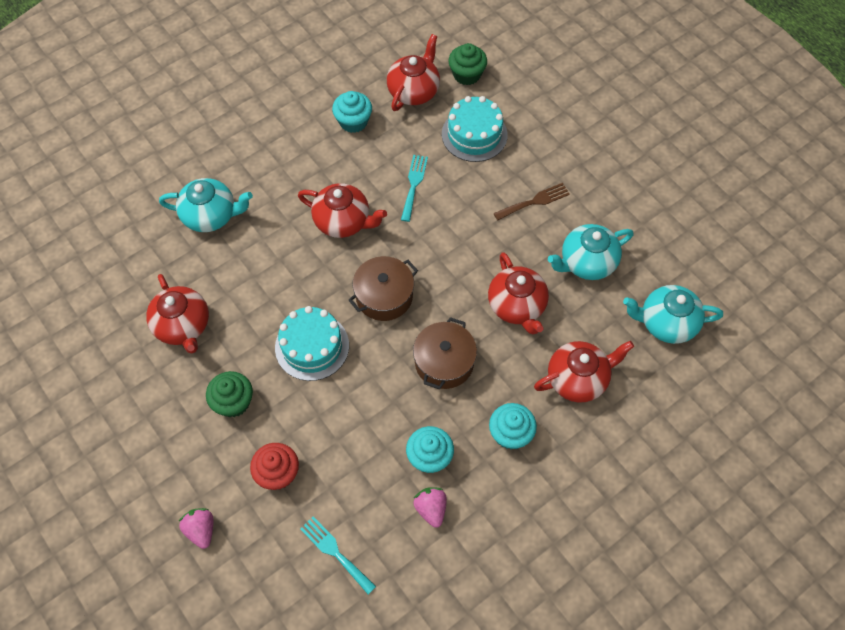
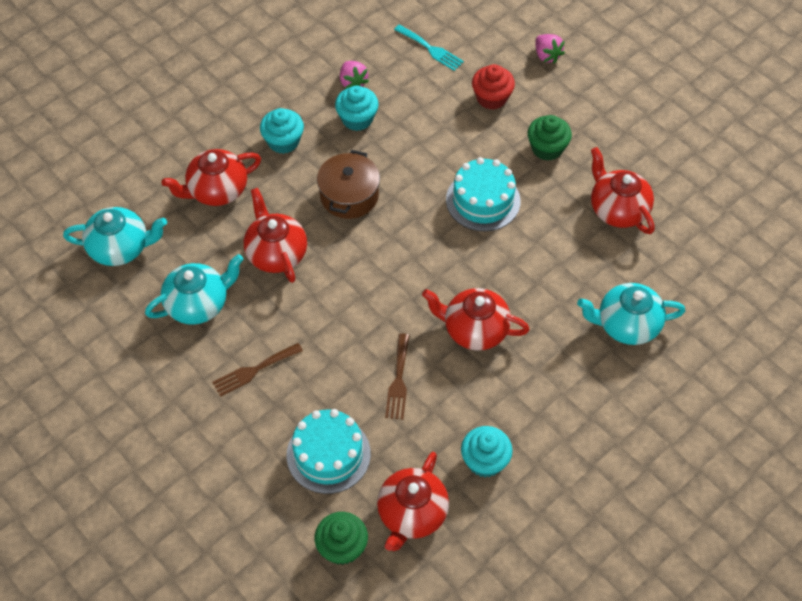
camera: 175 degrees right, 5 degrees down
(384, 296) = (417, 253): brown pot -> none
(414, 184) = (398, 380): turquoise fork -> brown fork

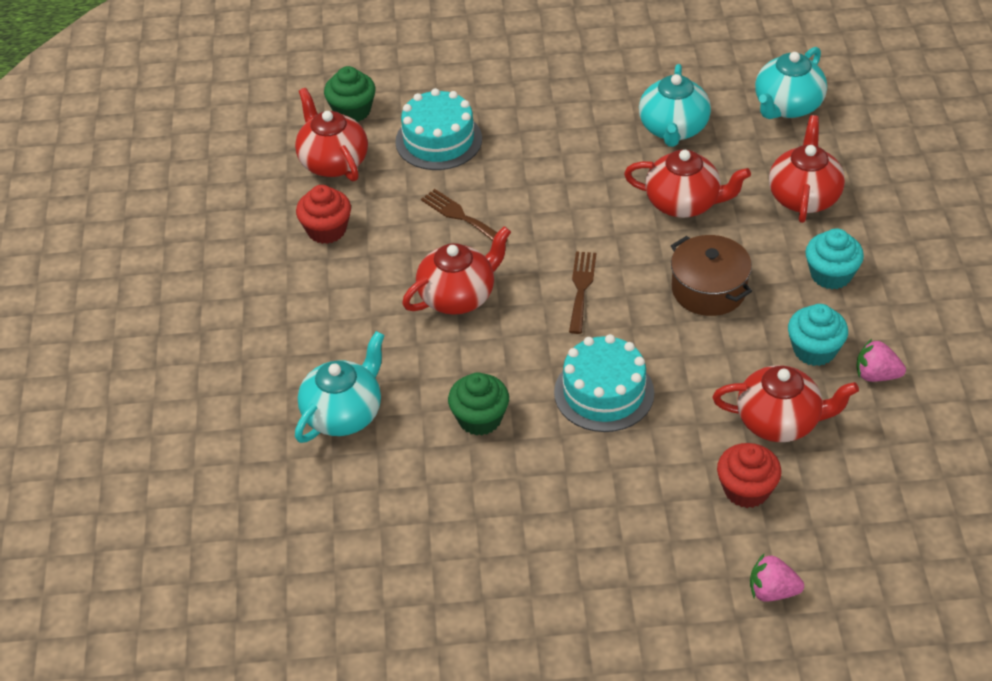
camera: 130 degrees right, 10 degrees down
(254, 370) = (566, 133): brown fork -> brown fork (581, 288)
(431, 49) = (877, 478): turquoise fork -> none
(485, 461) = (326, 230): turquoise cupcake -> red cupcake
(547, 148) = (624, 494): green cupcake -> green cupcake (480, 419)
(617, 209) = (482, 503): red teapot -> red teapot (780, 421)

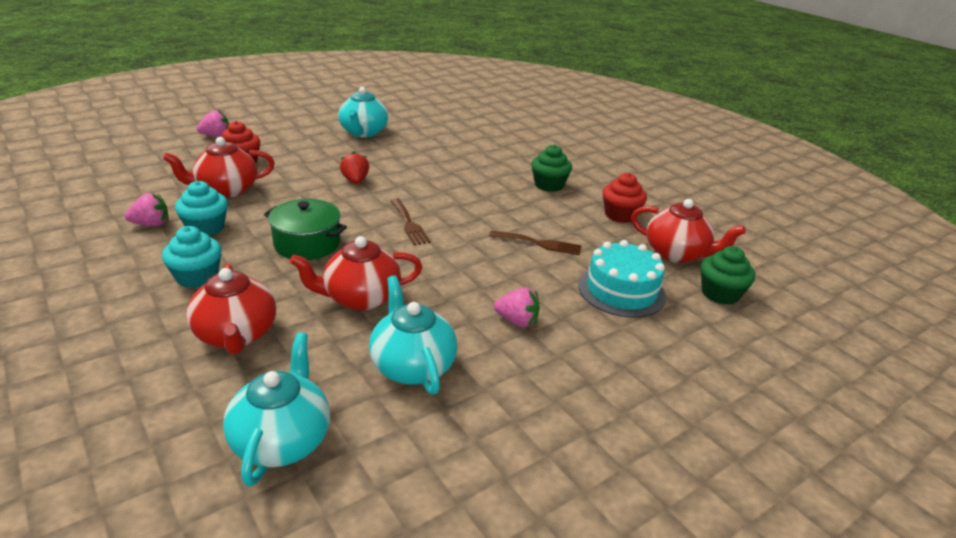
camera: 145 degrees right, 15 degrees down
(343, 414) = (500, 148): turquoise teapot -> turquoise teapot (363, 132)
(458, 296) = (491, 202): red teapot -> none
(480, 419) = (423, 159): green cupcake -> green cupcake (549, 185)
(561, 140) = (517, 321): none -> pink strawberry
(604, 392) = (355, 181): turquoise cake -> red strawberry
(709, 289) = (307, 244): brown pot -> green pot

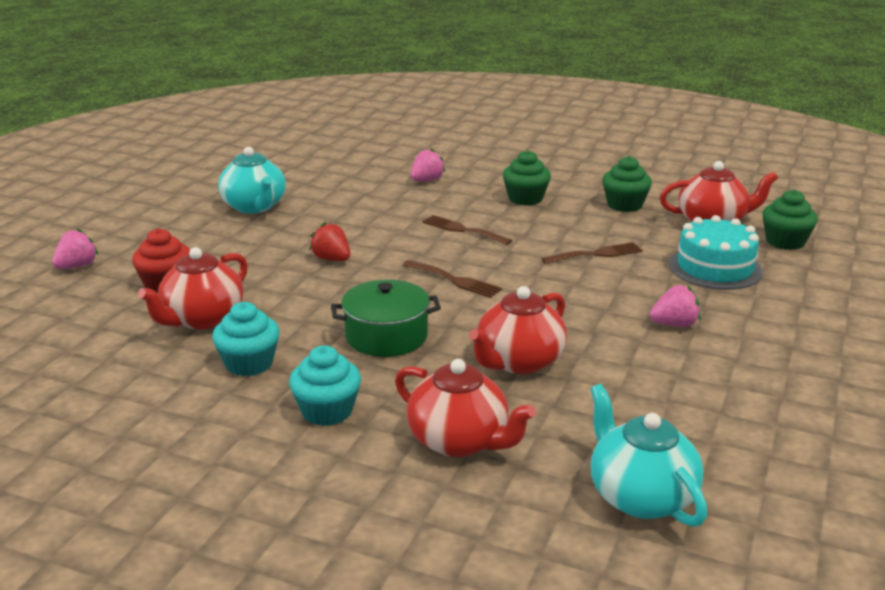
camera: 30 degrees left, 5 degrees down
(151, 224) = (177, 385): pink strawberry -> pink strawberry (426, 180)
(412, 366) = (649, 395): turquoise teapot -> none
(469, 191) = (463, 230): none -> brown fork
(620, 215) = (624, 205): red cupcake -> green cupcake

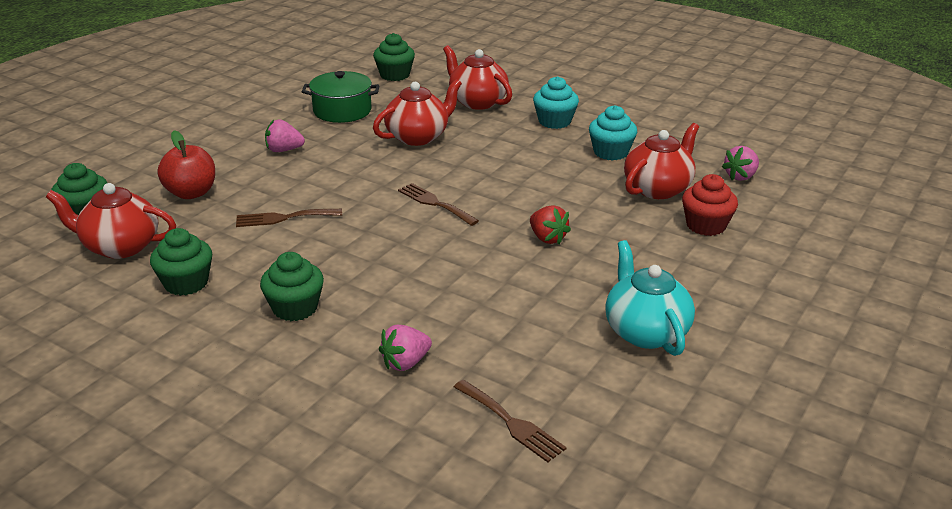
camera: 170 degrees left, 5 degrees up
(77, 266) = (809, 256): pink strawberry -> pink strawberry (740, 176)
(386, 336) = (508, 161): green pot -> green pot (342, 111)
(463, 230) = (399, 263): brown fork -> brown fork (511, 423)
(640, 496) = (395, 75): turquoise teapot -> green cupcake
(715, 268) = (191, 193): turquoise cake -> red apple

